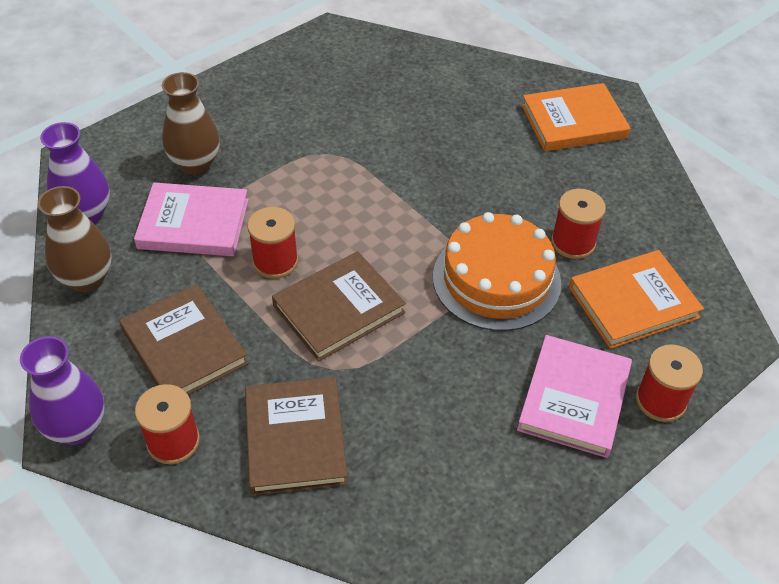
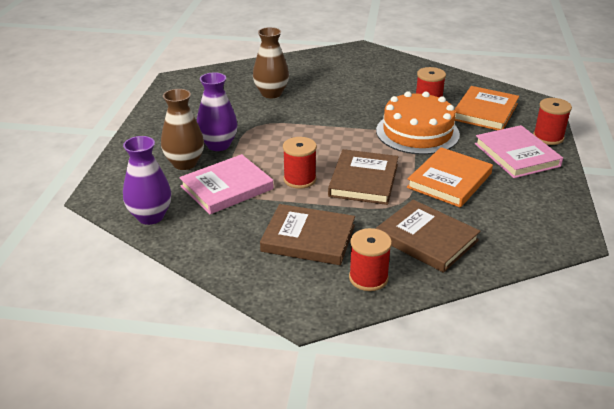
camera: 40 degrees left, 15 degrees down
(77, 428) = (305, 306): purple vase -> purple vase (218, 145)
(87, 279) = (200, 243): brown vase -> brown vase (271, 93)
(573, 122) = (358, 63): orange book -> orange book (449, 180)

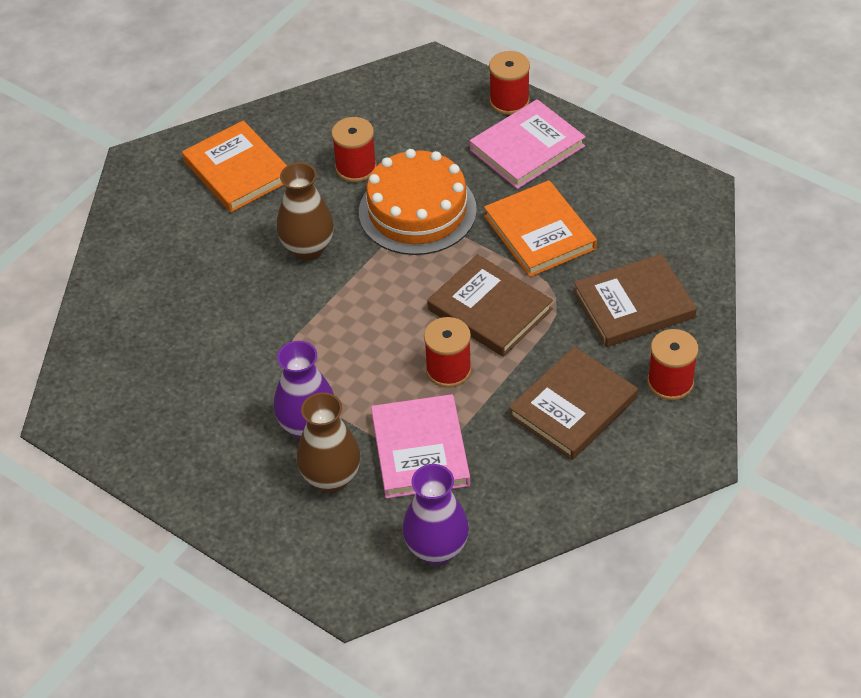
camera: 60 degrees left, 15 degrees up
(271, 93) = (202, 318): brown vase -> brown vase (308, 248)
(485, 112) = (414, 124): orange book -> orange book (237, 171)
(517, 155) = (527, 148): pink book -> pink book turned 45 degrees counterclockwise

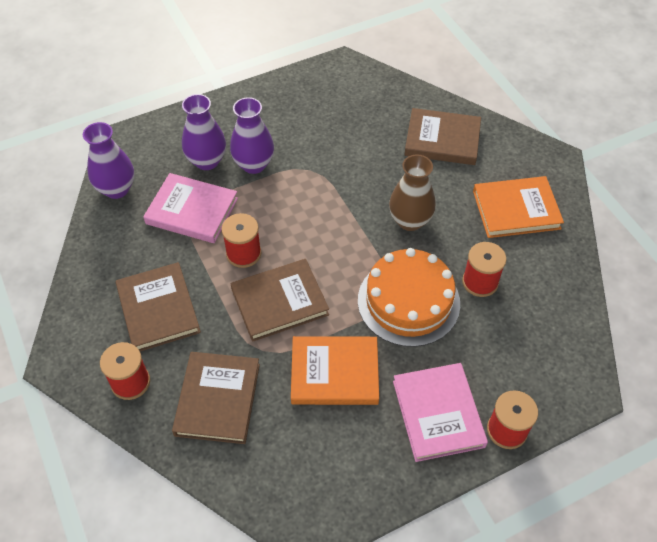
camera: 115 degrees right, 5 degrees up
(160, 265) = (442, 140): none -> brown book
(331, 478) = (207, 161): brown vase -> purple vase

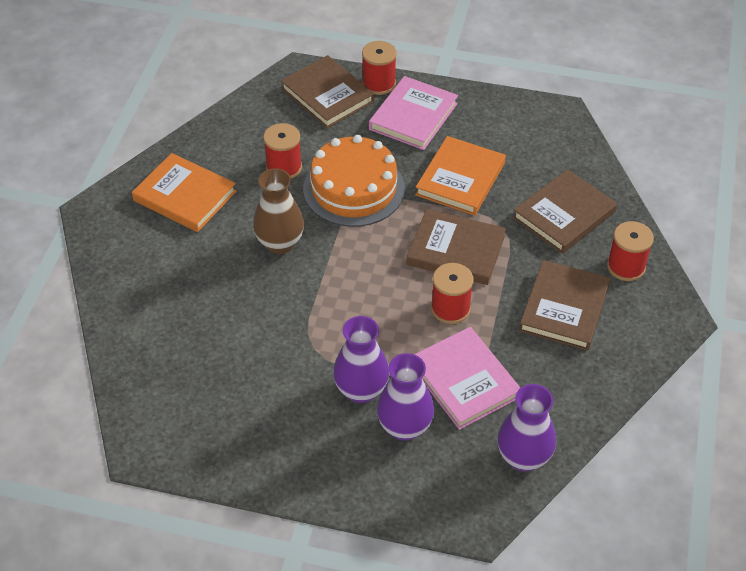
camera: 140 degrees left, 5 degrees down
(334, 373) = (460, 179): orange book -> orange book turned 75 degrees clockwise
(442, 140) = (160, 293): brown book -> brown book (327, 95)

